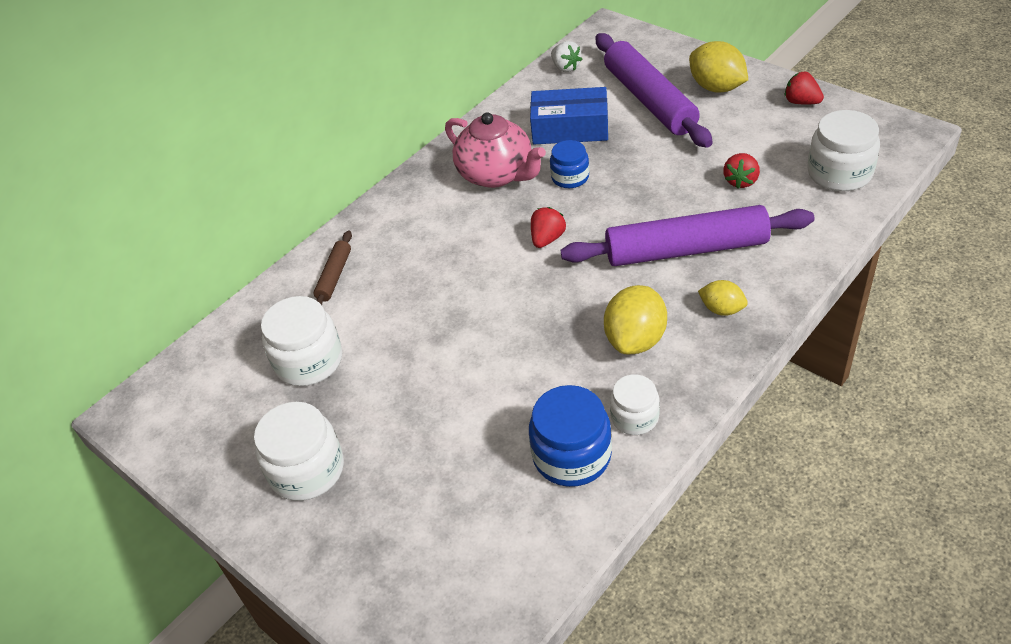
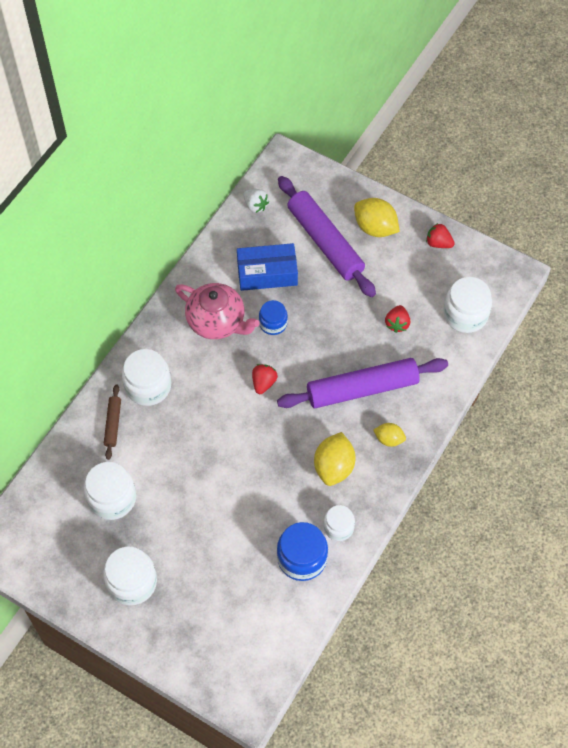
camera: 15 degrees left, 15 degrees up
(391, 237) = (148, 386): none -> white jar

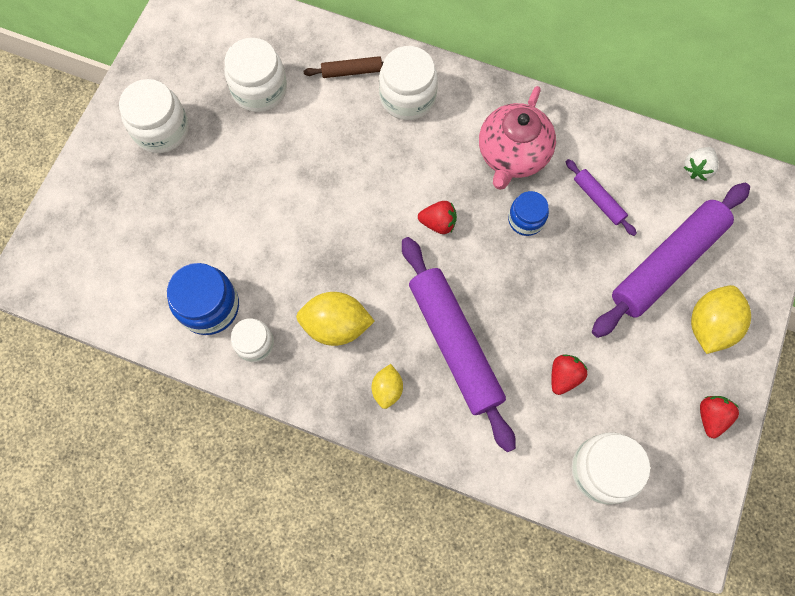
camera: 80 degrees right, 10 degrees up
(267, 273) = (598, 200): blue box -> purple rolling pin
(397, 324) = (564, 376): red strawberry -> red strawberry turned 120 degrees clockwise

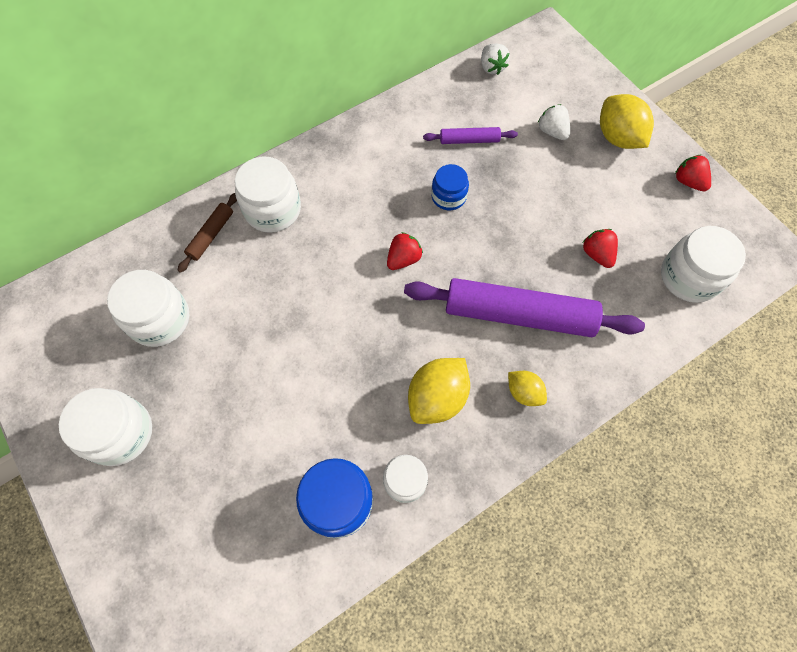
camera: 55 degrees left, 5 degrees down
(512, 155) = (386, 170): pink teapot -> none
(667, 264) = (552, 132): purple rolling pin -> white strawberry

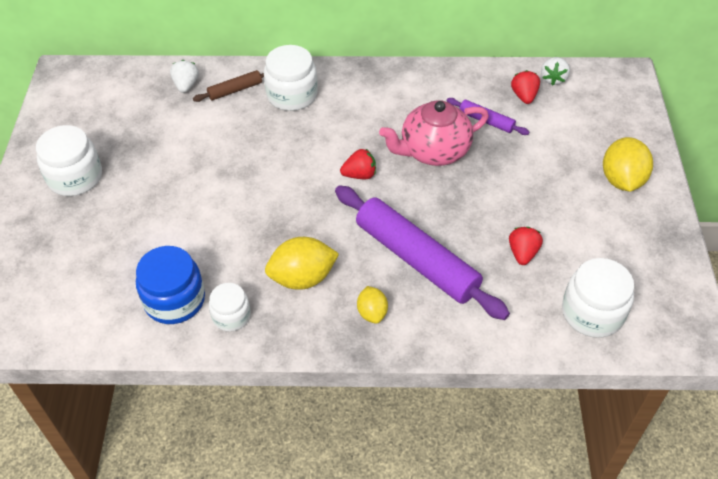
camera: 35 degrees right, 15 degrees down
(160, 319) = (157, 124): white jar -> none
(448, 196) = (433, 151): blue jar -> pink teapot
(552, 132) = (564, 148): white strawberry -> white strawberry (186, 85)
(688, 182) = (659, 244): red strawberry -> red strawberry (524, 96)

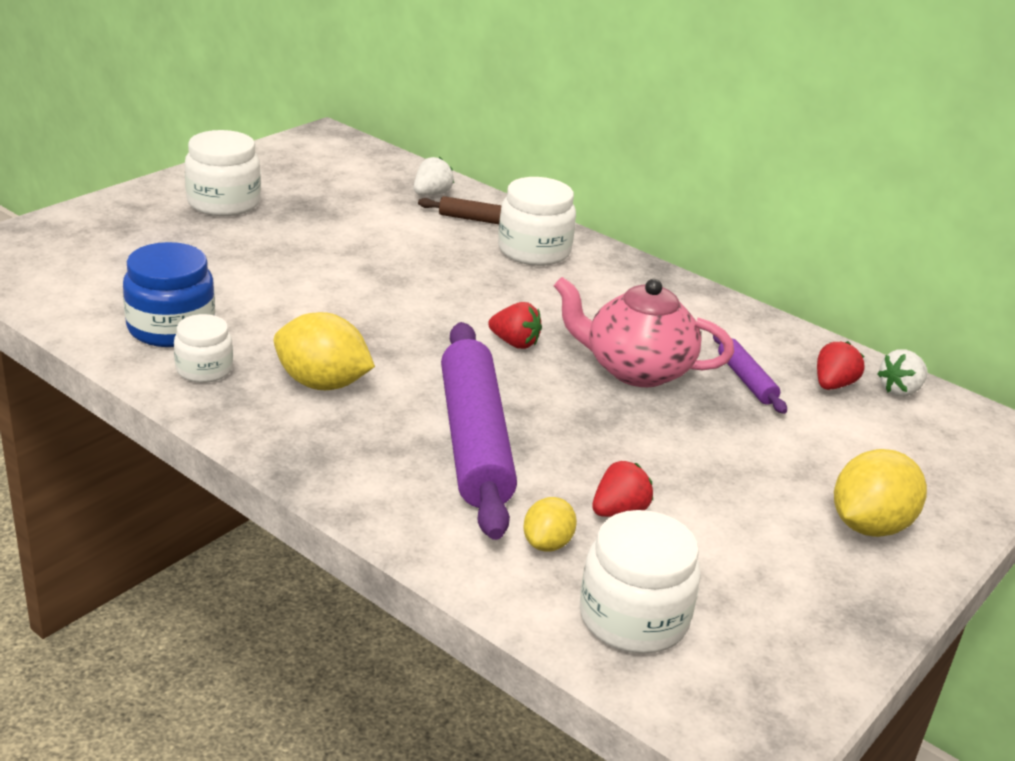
camera: 35 degrees right, 20 degrees down
(372, 313) = (353, 452): yellow lemon -> yellow lemon (547, 543)

